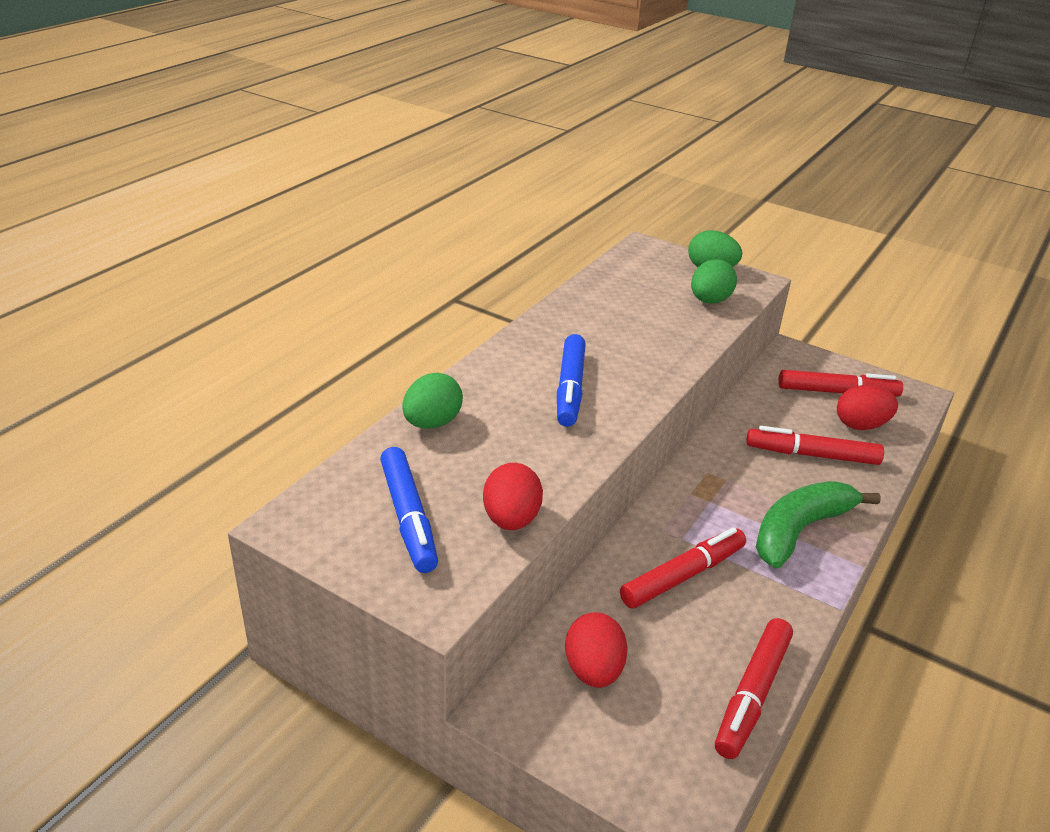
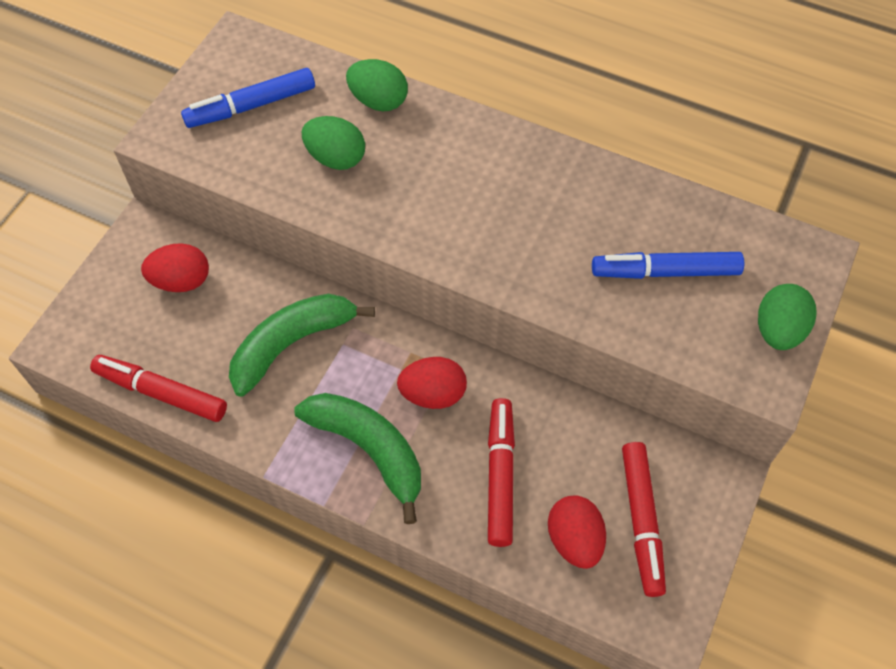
camera: 85 degrees right, 25 degrees up
(511, 519) = (255, 171): red egg -> red egg (433, 394)
(570, 388) = (458, 197): blue marker -> blue marker (665, 272)
(683, 576) = (292, 344): red marker -> green banana
(709, 301) = (689, 326): green egg -> green egg (336, 158)

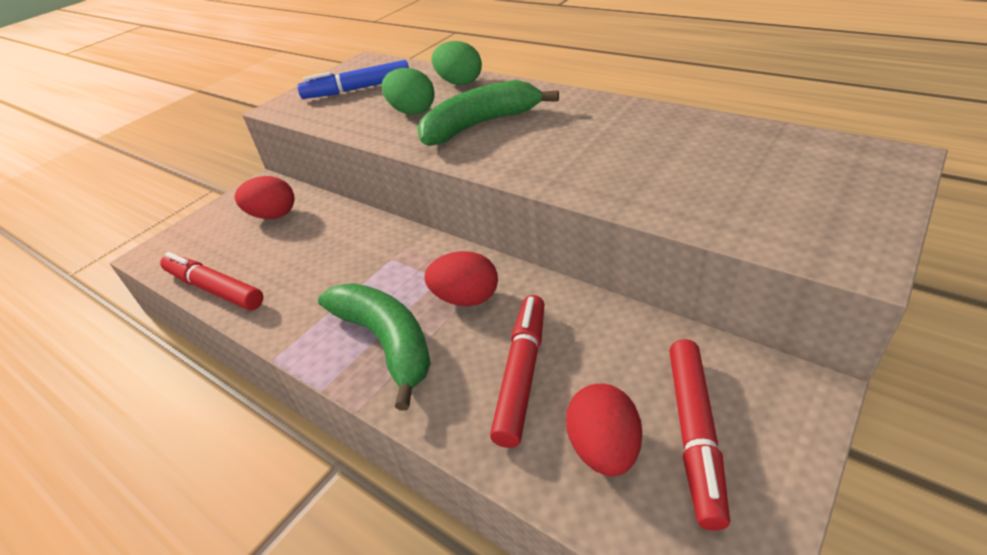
camera: 15 degrees right, 20 degrees down
(292, 344) = (345, 257): green banana -> green banana (480, 125)
(665, 272) = (717, 171): blue marker -> none
(778, 330) = (861, 214): green egg -> none

